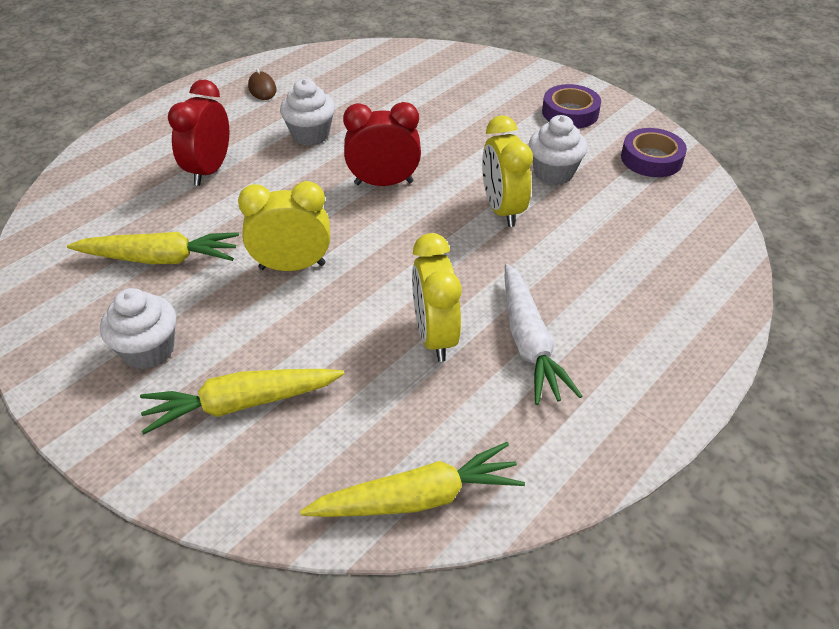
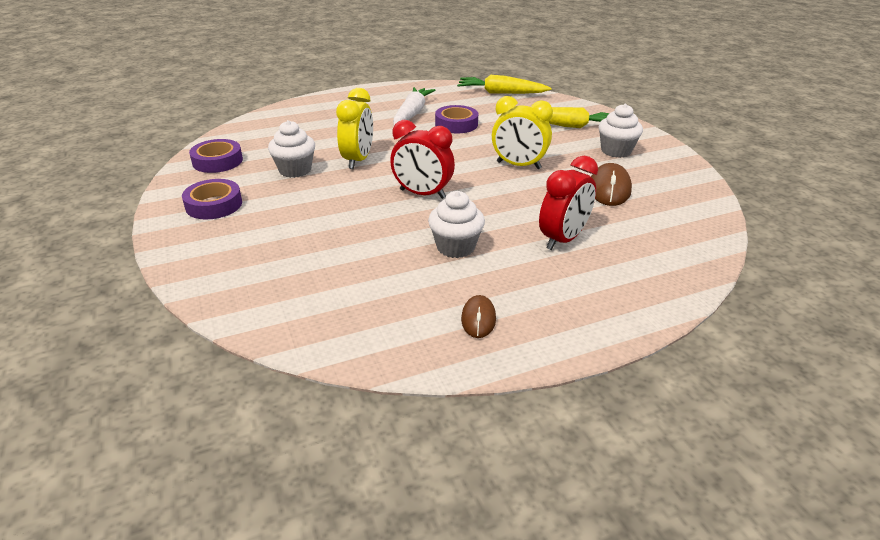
camera: 155 degrees left, 10 degrees down
(160, 258) = (609, 189): yellow carrot -> brown mouse
(434, 336) = (456, 124): yellow clock -> purple tape

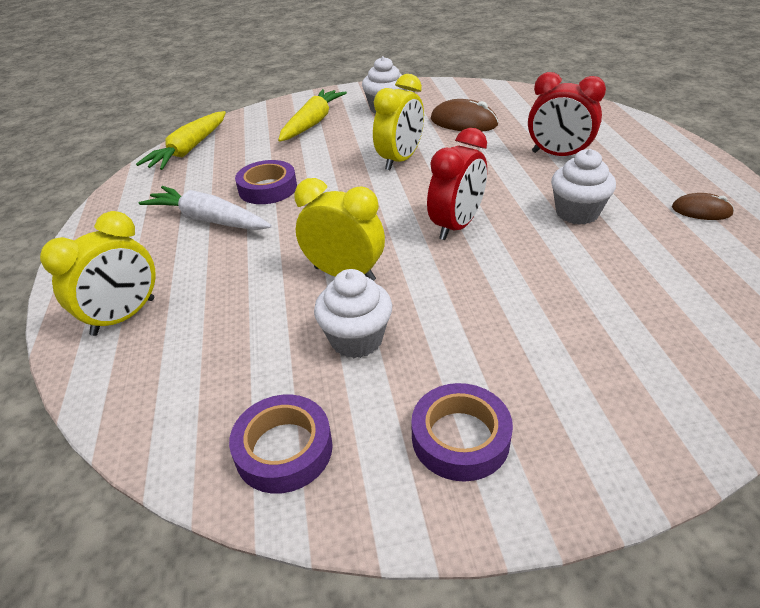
camera: 75 degrees left, 5 degrees up
(317, 110) = (124, 317): none -> yellow clock
(563, 239) = (558, 155): red clock -> red clock turned 150 degrees clockwise

